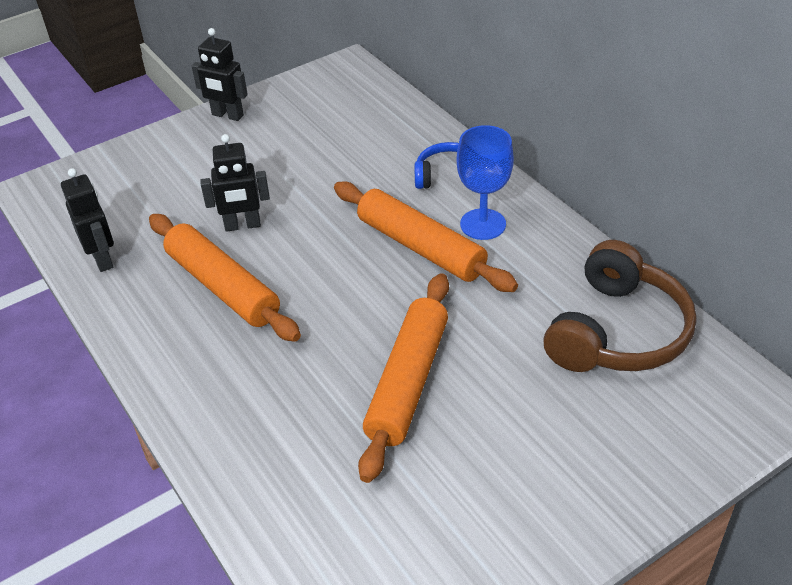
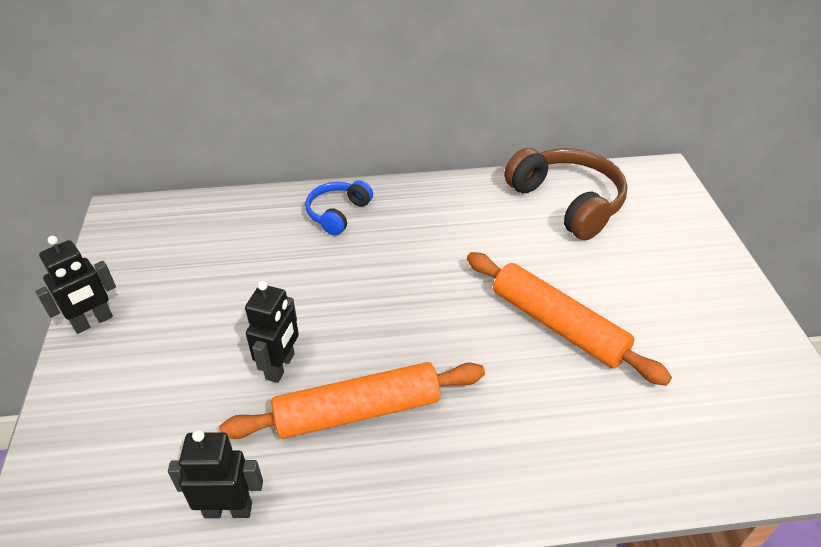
camera: 65 degrees left, 0 degrees up
(421, 247) = (409, 260): orange rolling pin -> none
(483, 224) = (410, 218): blue goblet -> none

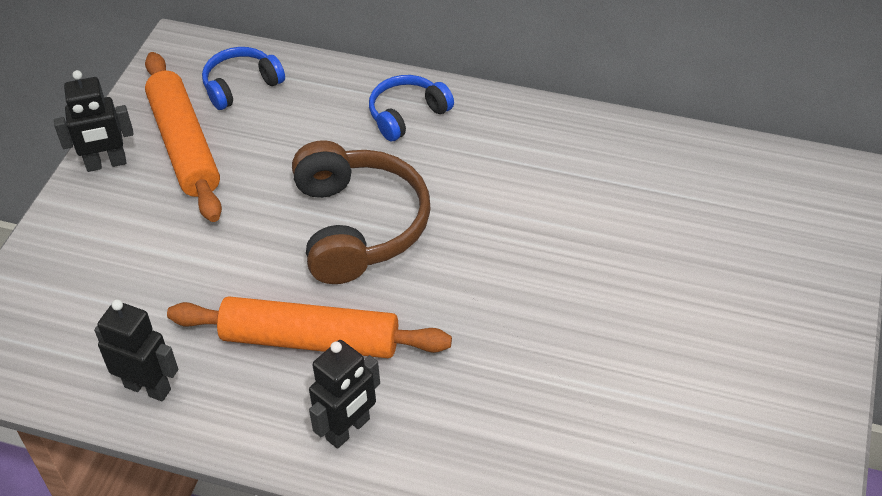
camera: 25 degrees right, 5 degrees up
(189, 228) = (241, 86): none -> blue headphones
(280, 366) = (259, 269): black robot -> black robot (348, 429)
(557, 325) = (573, 323): orange rolling pin -> orange rolling pin (184, 145)
(566, 202) = (687, 180): brown headphones -> brown headphones (357, 226)

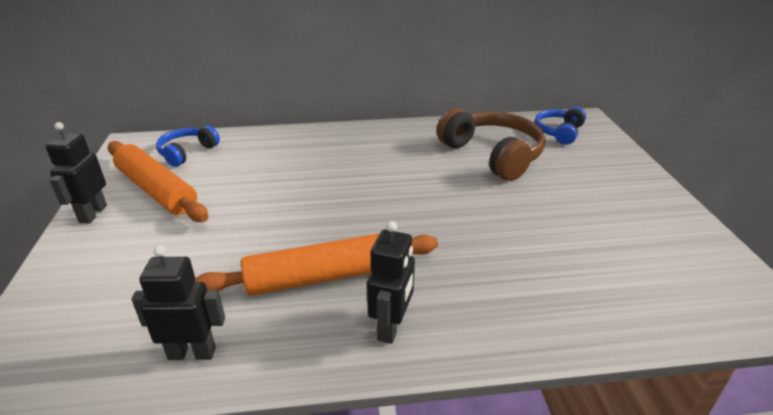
camera: 25 degrees left, 15 degrees down
(106, 164) = (93, 214): black robot -> black robot turned 135 degrees clockwise
(357, 226) = (316, 203): brown headphones -> brown headphones (492, 155)
(407, 115) = (314, 143): blue headphones -> blue headphones (559, 132)

